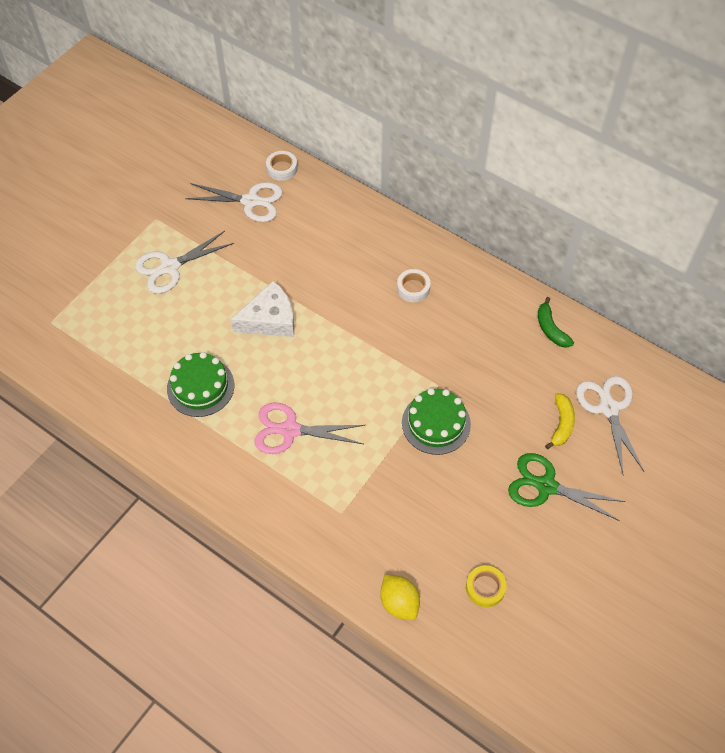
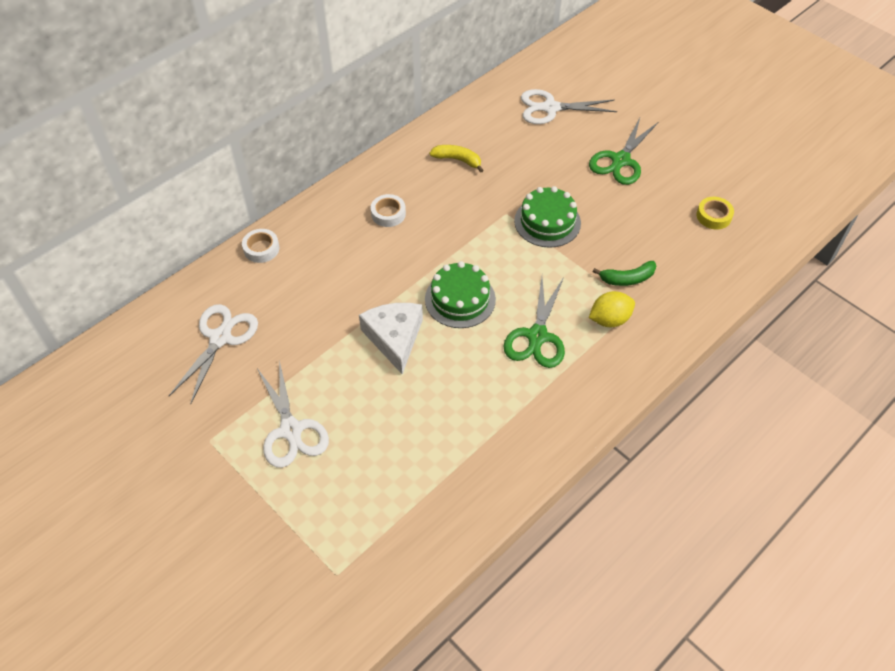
camera: 80 degrees left, 5 degrees down
(200, 387) = (469, 412): green cake -> green cake (460, 299)
(282, 168) = (183, 302): white tape -> white tape (261, 249)
(290, 430) = (537, 336): pink scissors -> green scissors
(399, 602) = (726, 276): yellow lemon -> yellow lemon (609, 319)
(551, 329) = (461, 127): green banana -> green banana (627, 279)
(561, 424) = (561, 139): yellow banana -> yellow banana (457, 160)

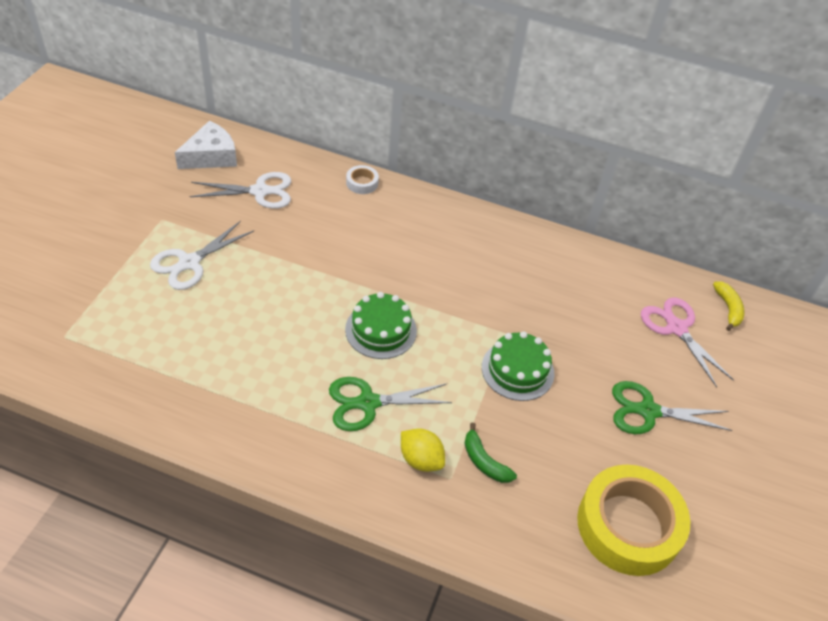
camera: 60 degrees right, 5 degrees down
(388, 214) = (450, 248): white tape -> none
(394, 338) = (313, 297): white cheese -> white cheese (211, 156)
(457, 160) = (549, 276): yellow banana -> yellow banana (728, 309)
(550, 108) = (676, 328): white scissors -> pink scissors
(713, 216) = (628, 525): yellow tape -> yellow tape, size x2.38

